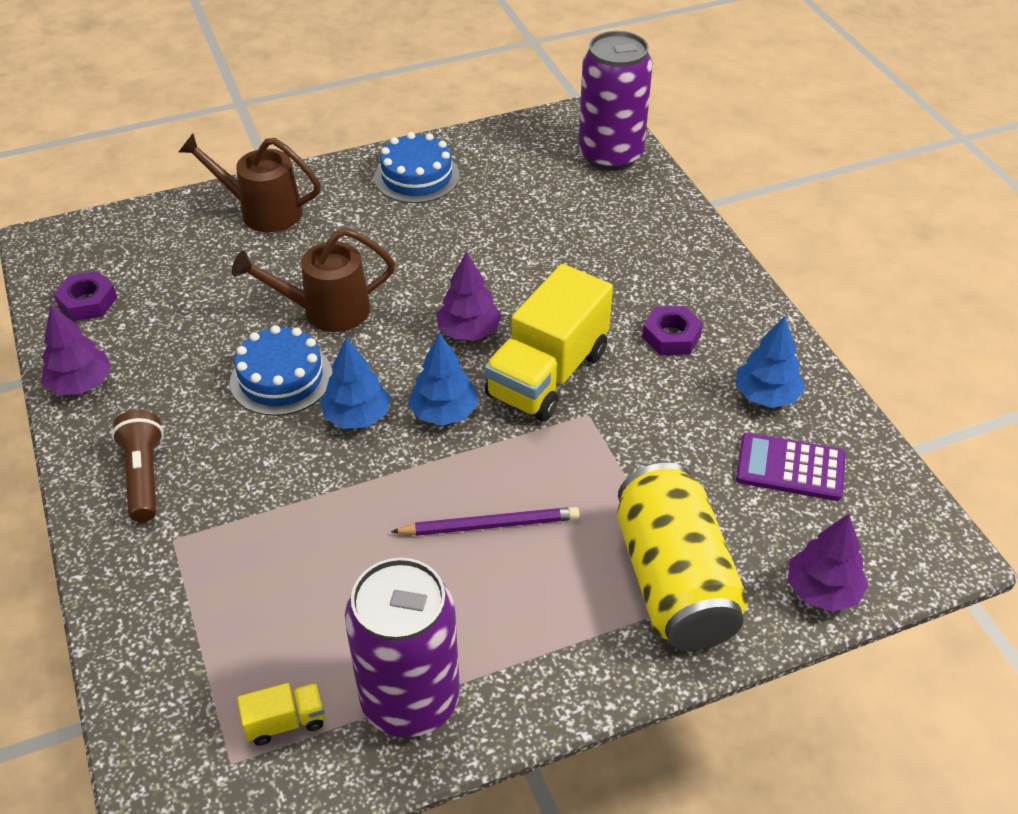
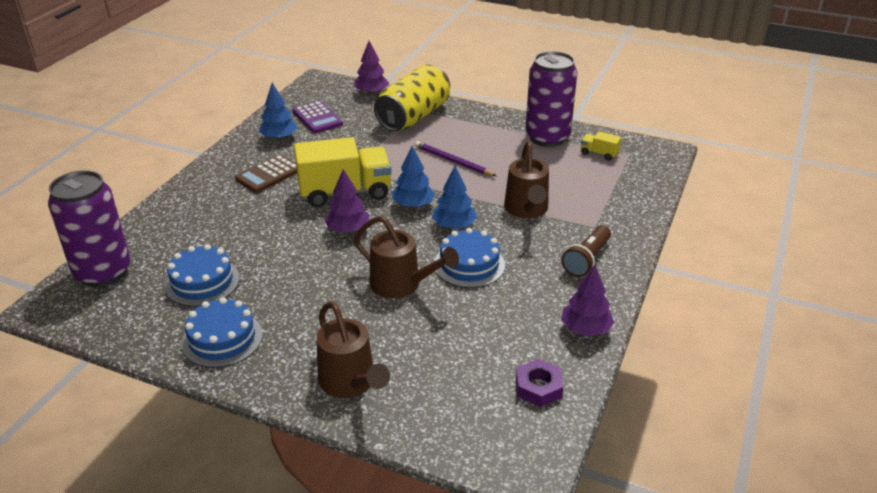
camera: 135 degrees left, 10 degrees down
(291, 505) = (527, 210): none -> brown watering can
(514, 199) = (202, 282): none -> blue cake
(671, 336) = (269, 174): purple nut -> brown calculator

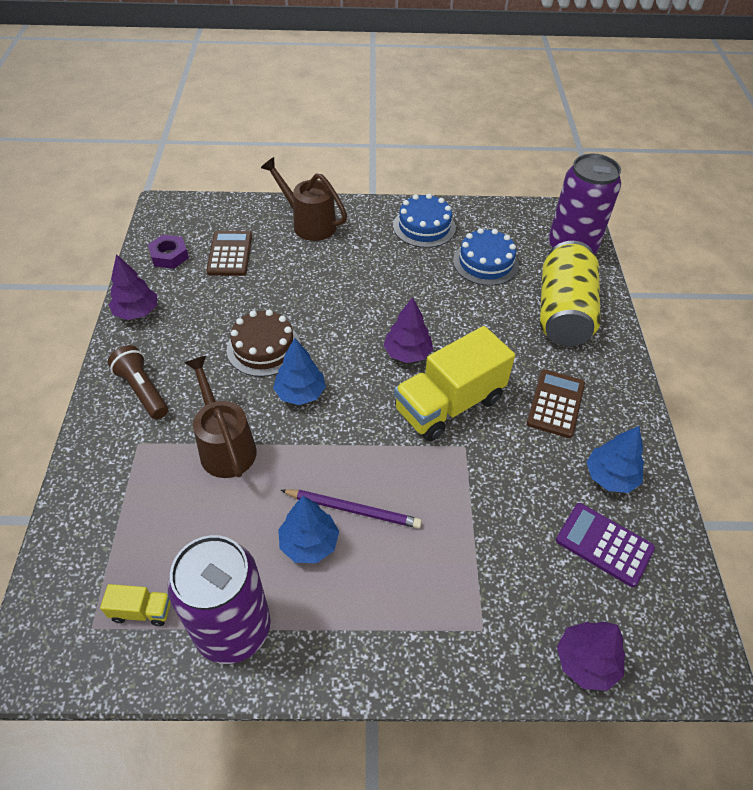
camera: 155 degrees right, 15 degrees up
(402, 285) = (316, 308): brown watering can -> none
(413, 116) = (469, 608): yellow can -> yellow can (563, 312)
(413, 205) = (361, 410): blue tree -> blue tree (309, 543)
(465, 369) = (230, 254): none -> brown calculator
(469, 264) = (263, 348): blue cake -> brown cake
(587, 260) = (142, 390): brown flashlight -> brown flashlight turned 45 degrees counterclockwise

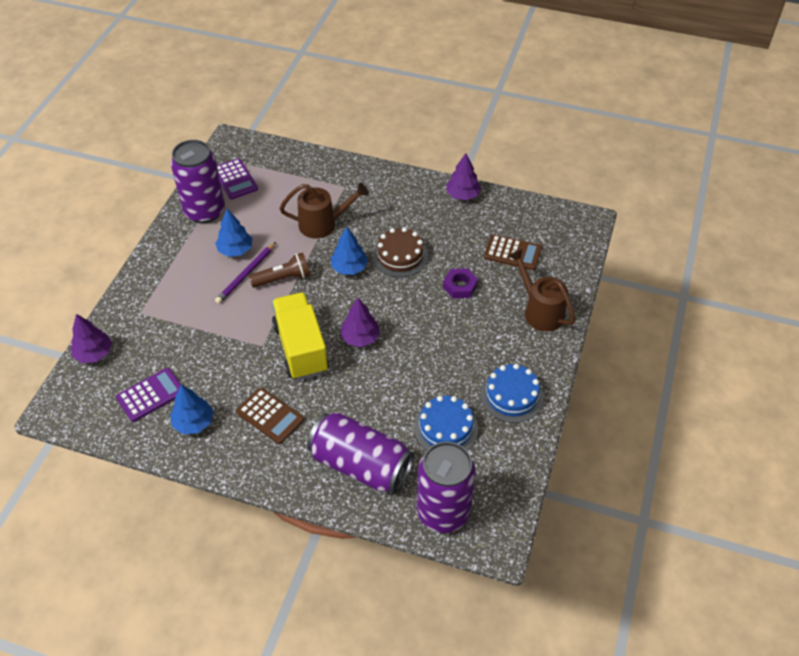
camera: 110 degrees right, 0 degrees up
(142, 390) = (386, 192): brown flashlight -> brown flashlight (283, 278)
(142, 611) = (235, 179): yellow truck -> purple calculator
(169, 256) = (521, 217): purple nut -> purple nut (460, 286)
(308, 223) = (539, 310): brown watering can -> brown watering can turned 90 degrees counterclockwise
(563, 312) = (361, 465): yellow can -> purple can

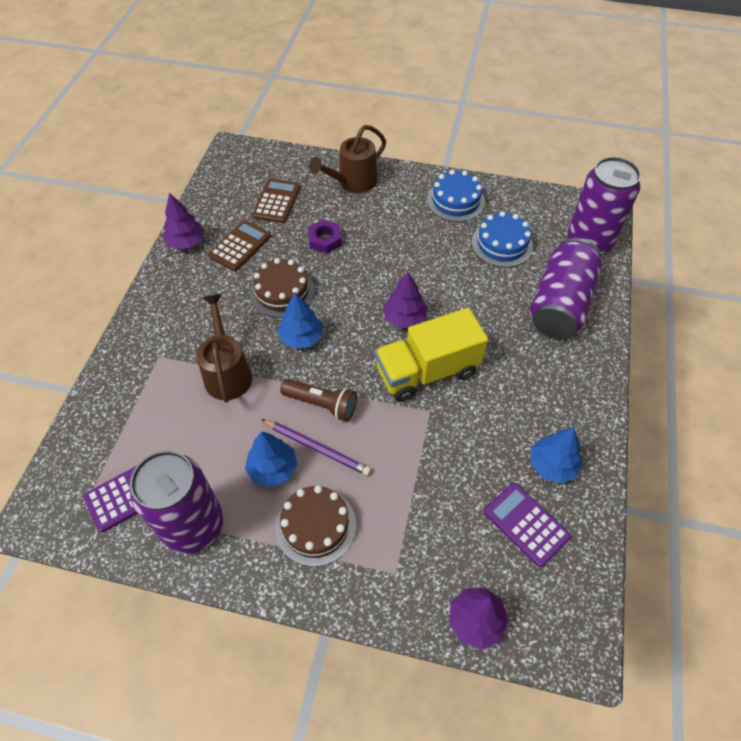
camera: 95 degrees left, 5 degrees up
(186, 272) = (316, 526): none -> brown cake
(270, 416) = (524, 388): brown calculator -> brown calculator (240, 246)
(283, 278) = (322, 404): brown flashlight -> brown flashlight turned 135 degrees clockwise

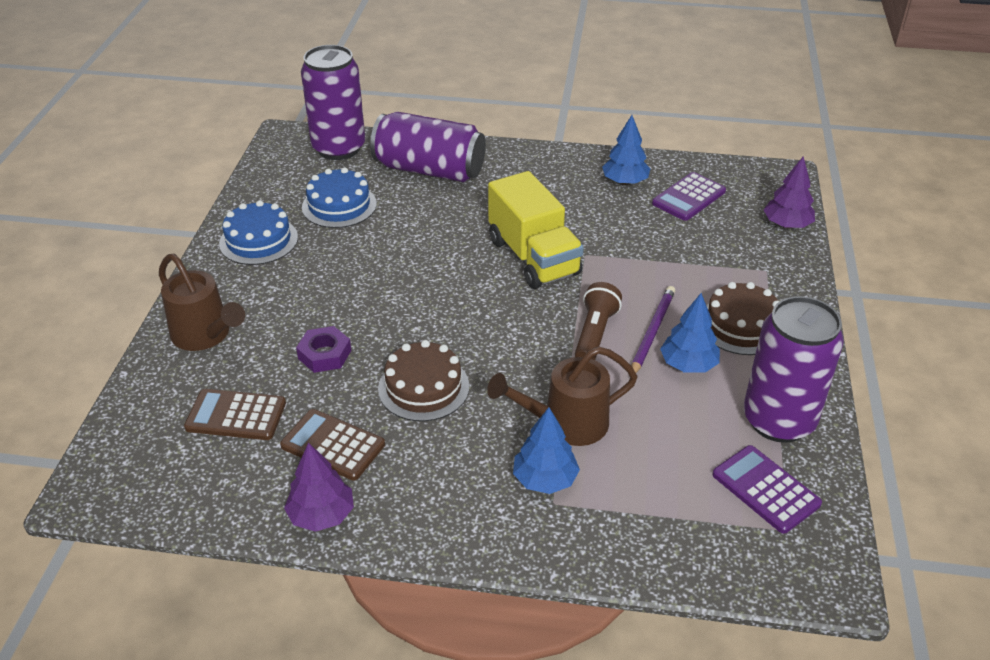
camera: 95 degrees left, 15 degrees down
(301, 337) = (500, 360): blue tree -> blue tree (545, 479)
(404, 318) = (459, 276): purple tree -> none

